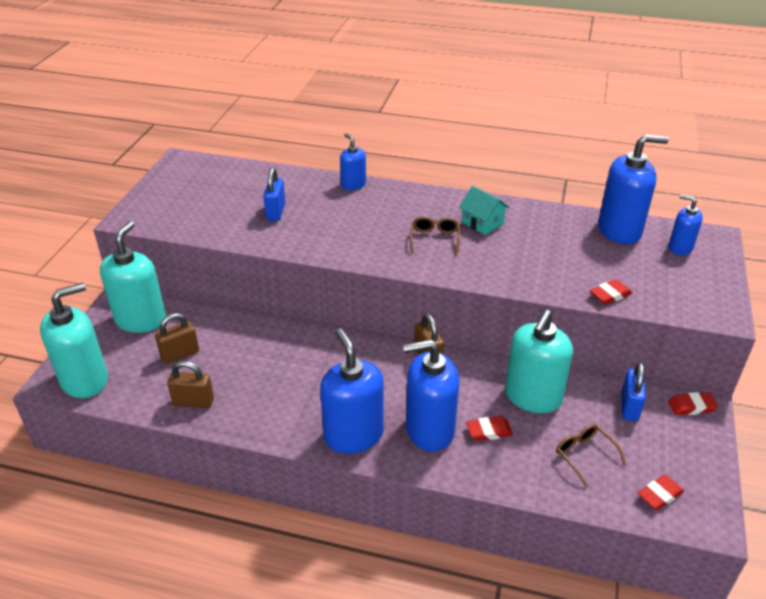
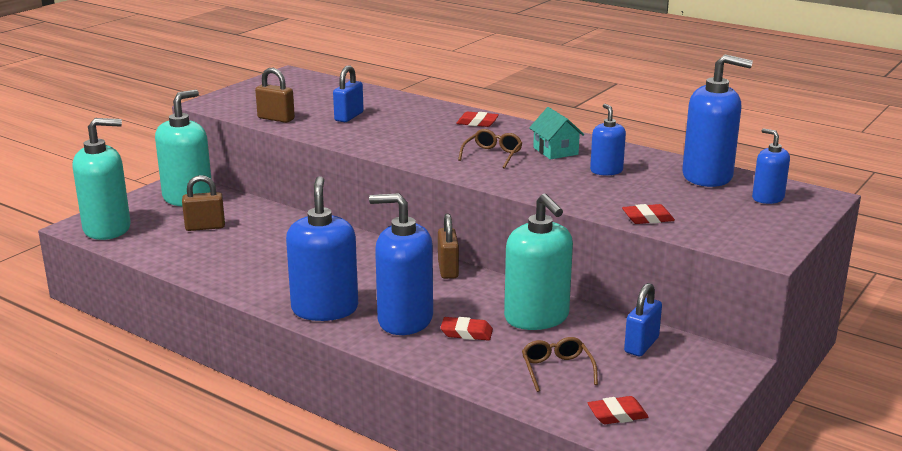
camera: 20 degrees right, 15 degrees down
(193, 402) = (191, 260): brown padlock -> brown padlock (276, 119)
(353, 184) = (444, 109): blue soap dispenser -> blue soap dispenser (606, 171)
(532, 396) = (536, 317): turquoise soap dispenser -> turquoise soap dispenser turned 75 degrees counterclockwise
(691, 406) = (717, 358): red eraser -> red eraser (477, 123)

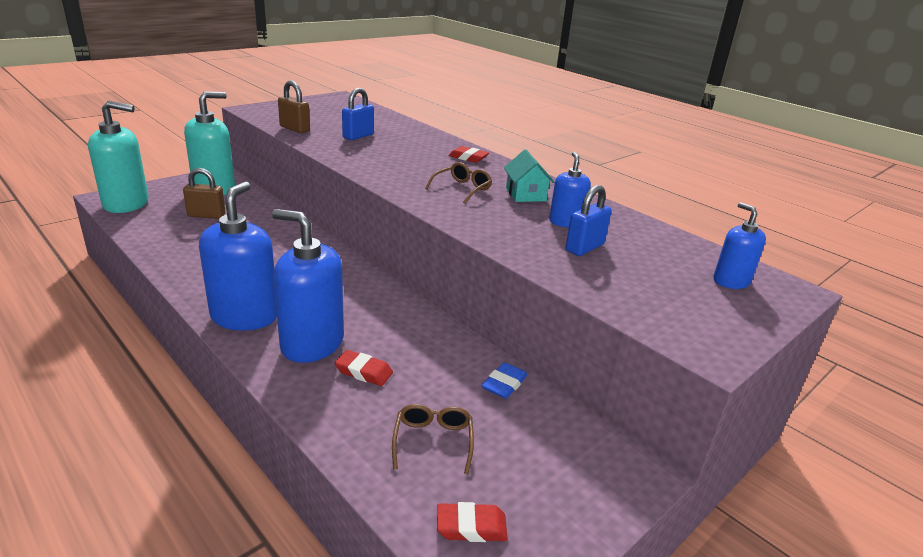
camera: 10 degrees right, 5 degrees up
(448, 269) = (389, 295): brown padlock -> none
(536, 317) = (446, 367): turquoise soap dispenser -> none
(593, 322) = (504, 384): none -> blue eraser
(641, 345) = (543, 426): blue padlock -> blue padlock (584, 248)
(647, 218) = (584, 283): red eraser -> none
(707, 176) = (671, 245): blue soap dispenser -> none

